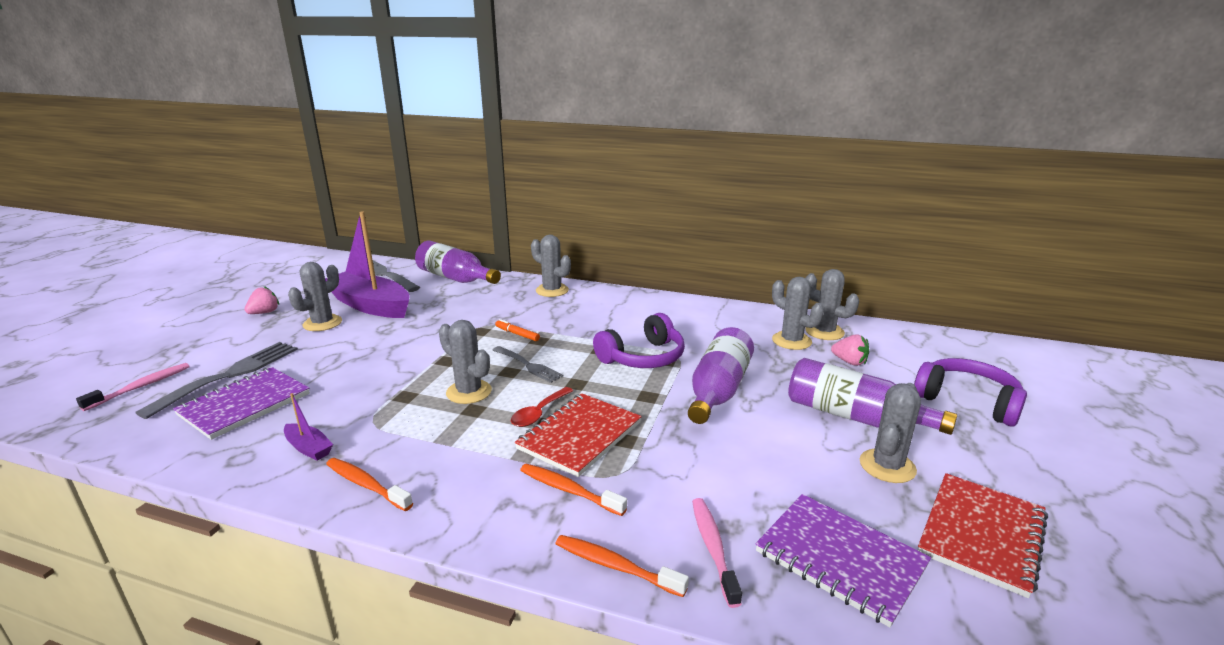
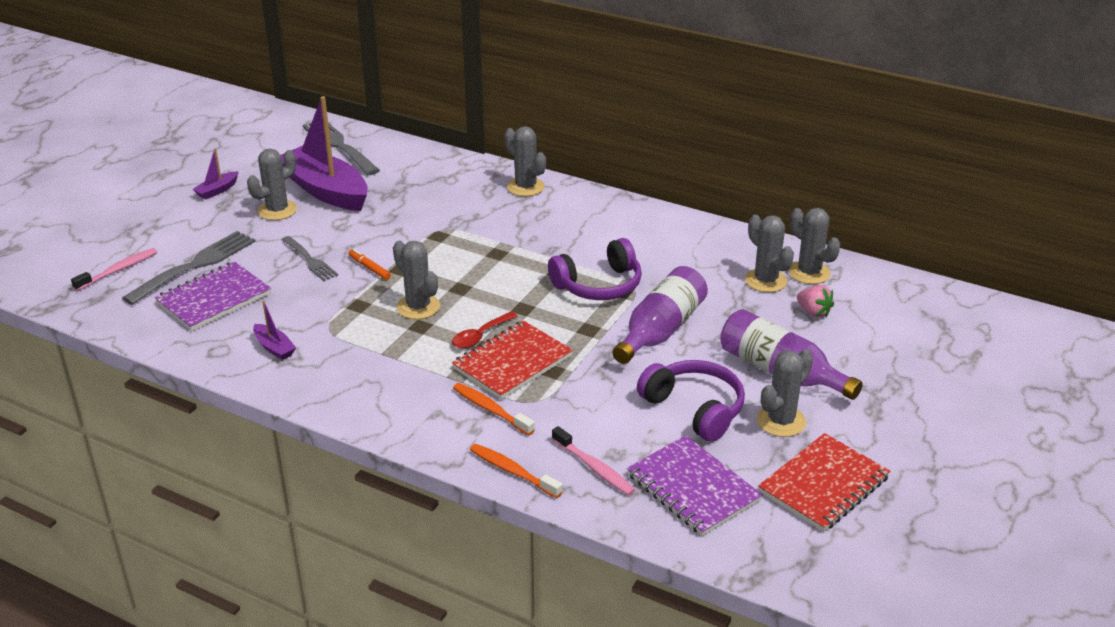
camera: 10 degrees right, 10 degrees up
(264, 312) = (217, 190): pink strawberry -> purple boat
(366, 484) = (323, 386): orange toothbrush -> none
(455, 278) = (420, 159): purple bottle -> none
(517, 334) = (476, 244): orange marker -> orange marker (369, 268)
(529, 365) = (480, 283): grey fork -> grey fork (310, 260)
(713, 548) = (594, 468): pink toothbrush -> pink toothbrush turned 135 degrees clockwise
(967, 401) = (906, 368): purple headphones -> purple headphones (694, 409)

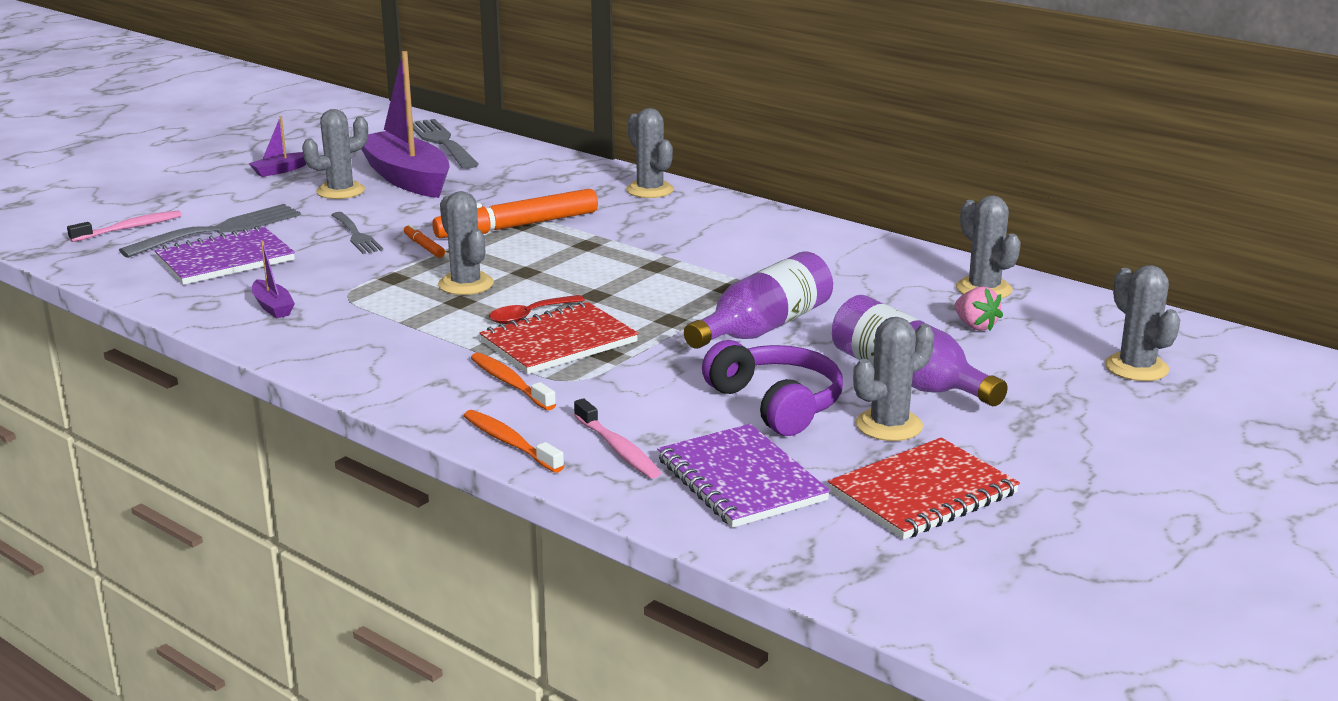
camera: 10 degrees right, 10 degrees down
(436, 238) = (518, 226): none -> orange marker
(598, 285) = (701, 281): purple headphones -> none
(765, 281) = (922, 292): grey cactus -> grey cactus (1136, 368)

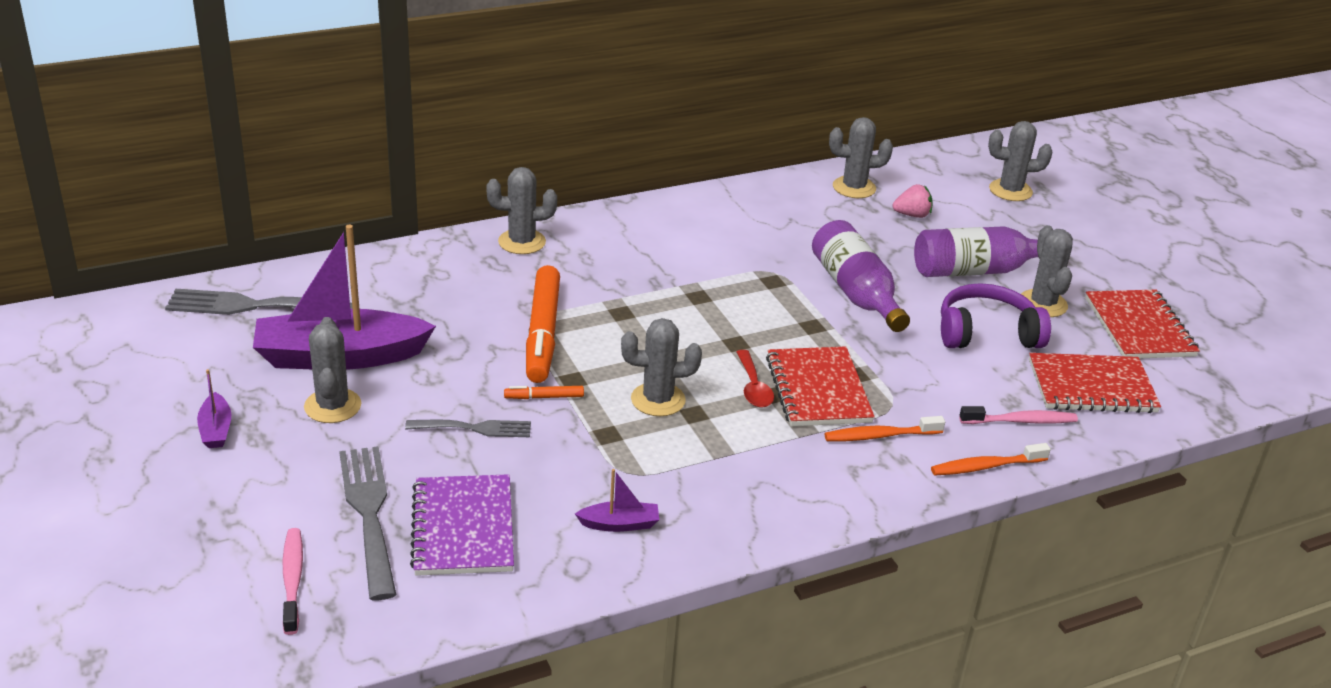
camera: 65 degrees left, 10 degrees up
(740, 480) = (1091, 387): purple notebook -> red notebook

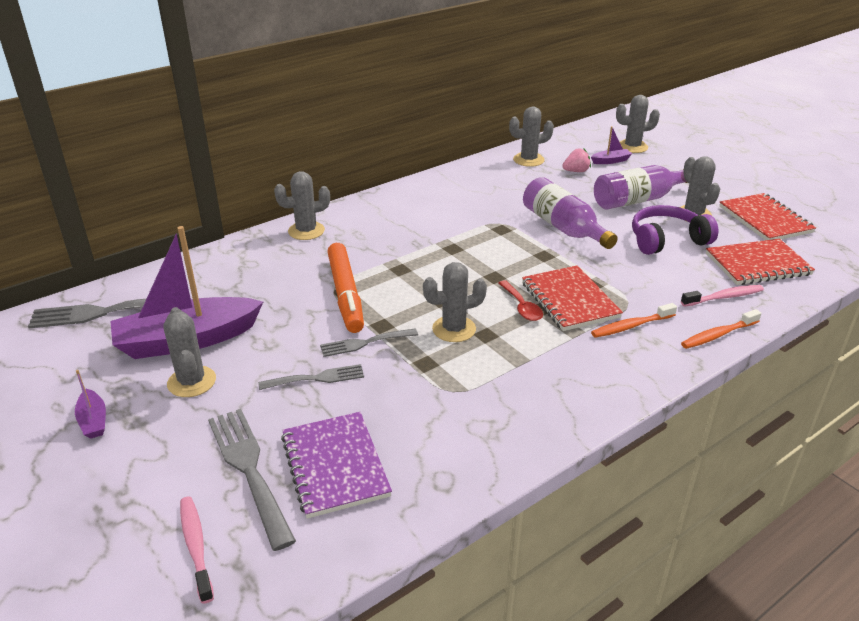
camera: 10 degrees left, 0 degrees up
(544, 397) = (364, 343): orange marker -> grey fork
(619, 524) = (464, 435): purple boat -> purple boat (610, 161)

